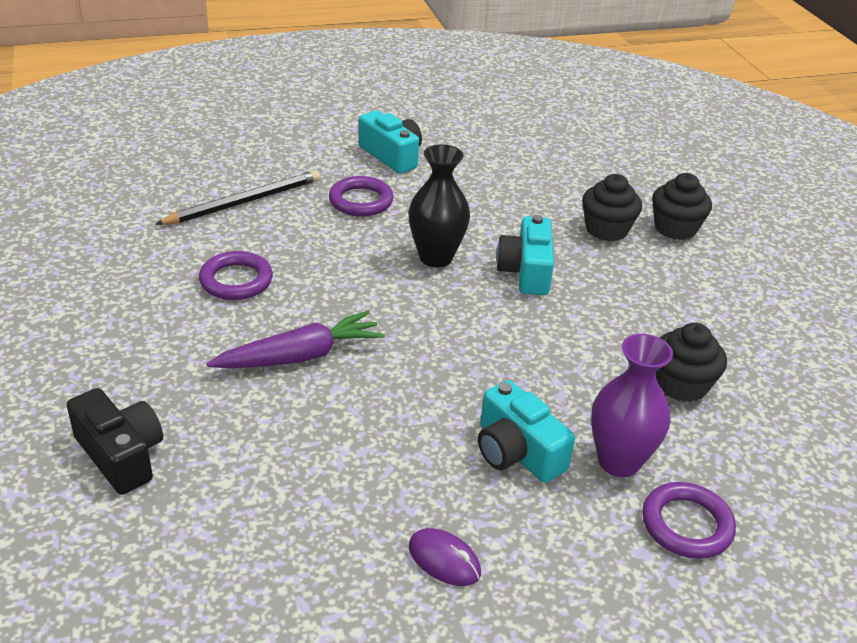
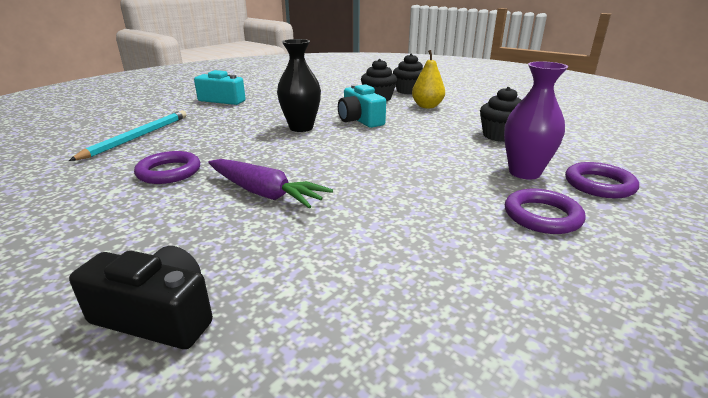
camera: 30 degrees left, 10 degrees down
(244, 202) = (138, 137): black pencil -> turquoise pencil
(300, 356) = (264, 193): purple carrot -> purple carrot turned 90 degrees clockwise
(361, 201) = (224, 119): purple ring -> purple ring (542, 216)
(444, 560) = (516, 261): purple mouse -> none
(517, 452) = (468, 188): turquoise camera -> none
(658, 277) = (427, 106): none -> yellow pear

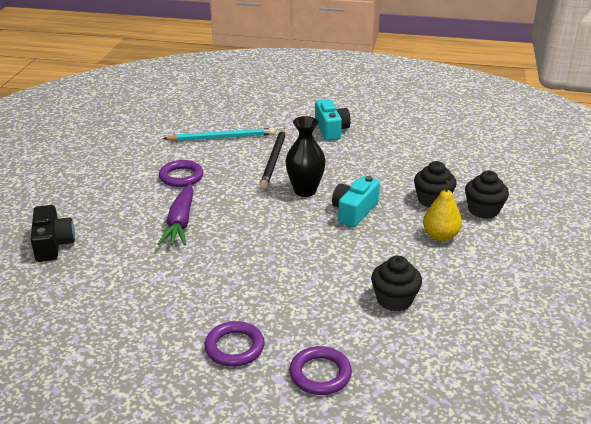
camera: 60 degrees right, 5 degrees up
(228, 127) = (274, 160): none -> black pencil
(524, 173) = (311, 328): purple vase -> none

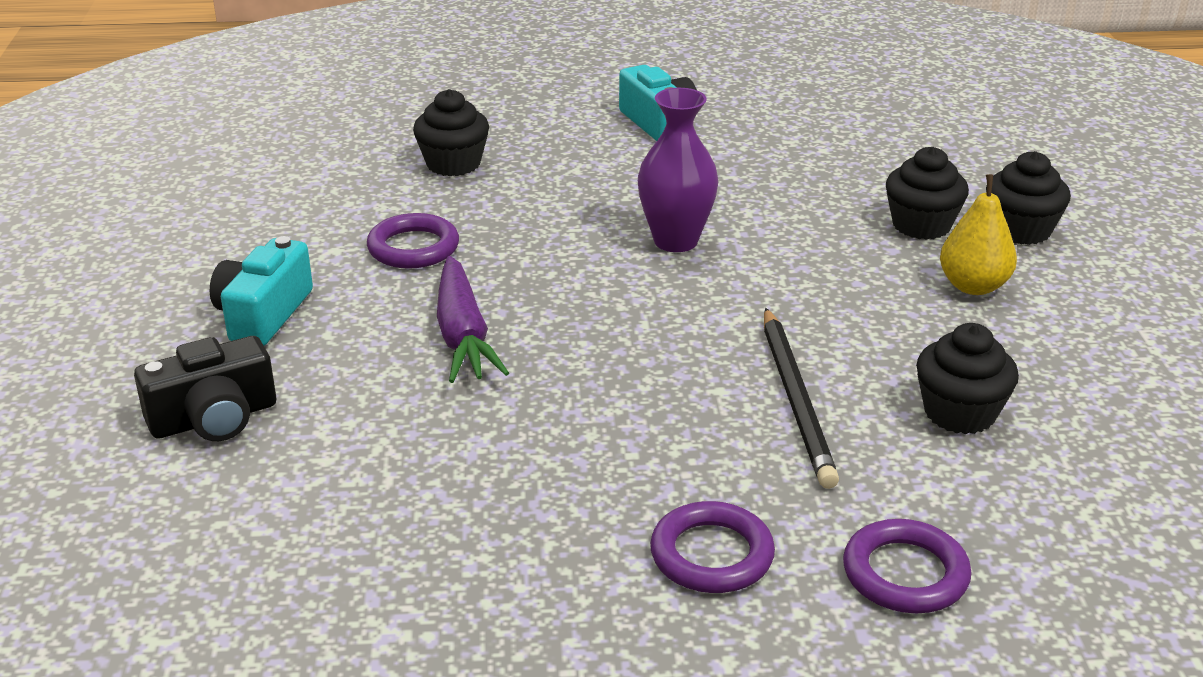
camera: 15 degrees left, 0 degrees up
(53, 244) = (214, 418): black camera -> black camera turned 90 degrees clockwise
(222, 137) = (453, 164): turquoise pencil -> black cupcake
(274, 160) = (582, 192): black pencil -> black pencil (796, 400)
(305, 191) = (675, 241): black vase -> purple vase
(354, 211) = (791, 265): turquoise camera -> turquoise camera (263, 314)

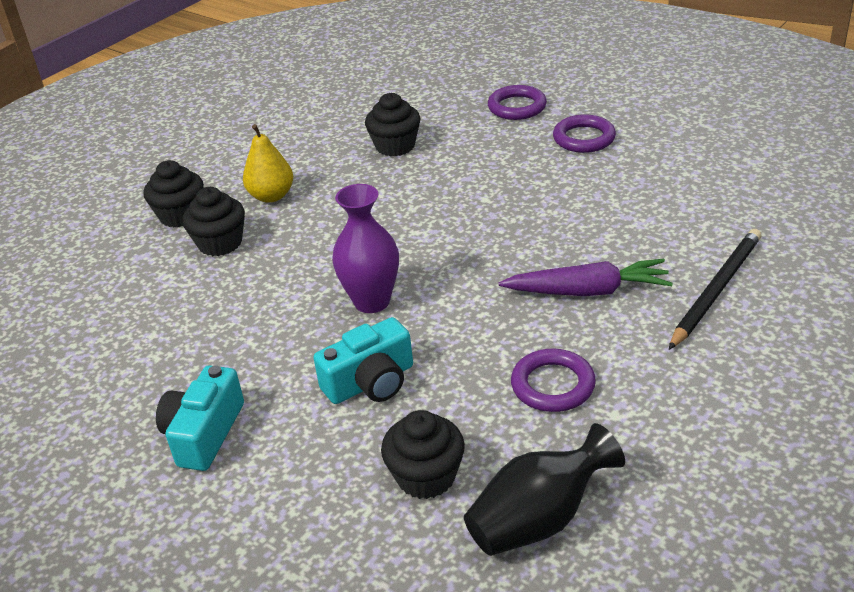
camera: 135 degrees left, 5 degrees up
(214, 418) = (790, 299): black camera -> none
(263, 314) = (713, 371): turquoise camera -> turquoise camera (371, 382)
(339, 175) = (539, 519): none -> black vase
(463, 335) = (587, 291): purple carrot -> purple carrot turned 60 degrees clockwise
(796, 400) = (456, 179): black pencil -> black pencil (716, 290)

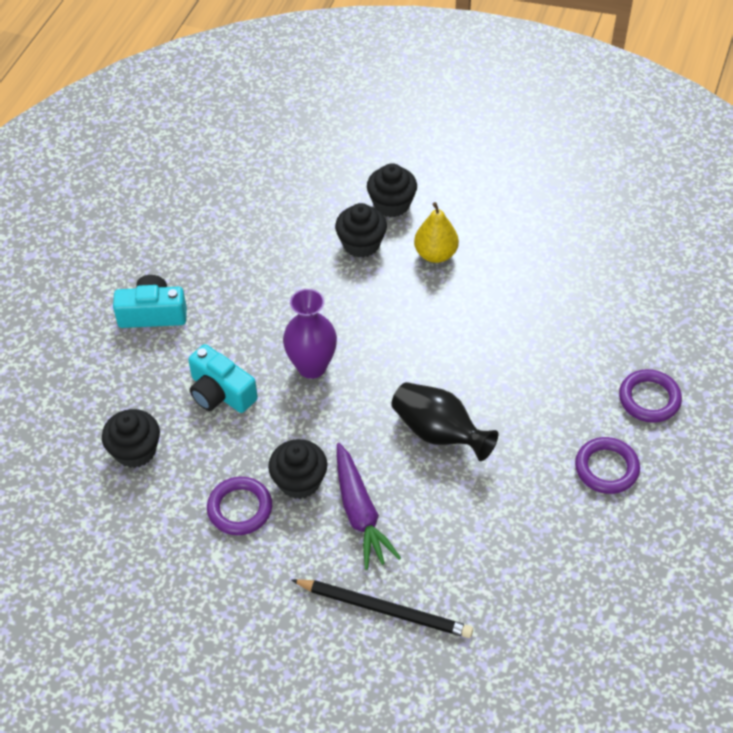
camera: 70 degrees right, 15 degrees up
(395, 146) = (542, 318): black cupcake -> black cupcake (299, 481)
(539, 519) = (108, 525): black vase -> black vase (439, 433)

